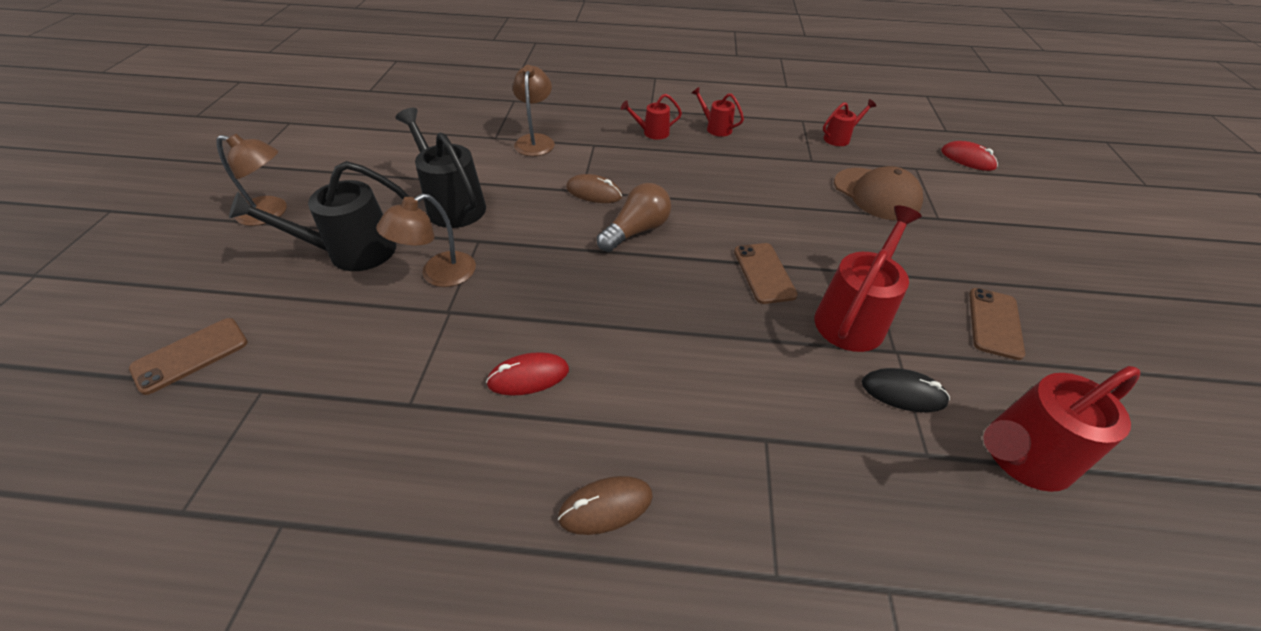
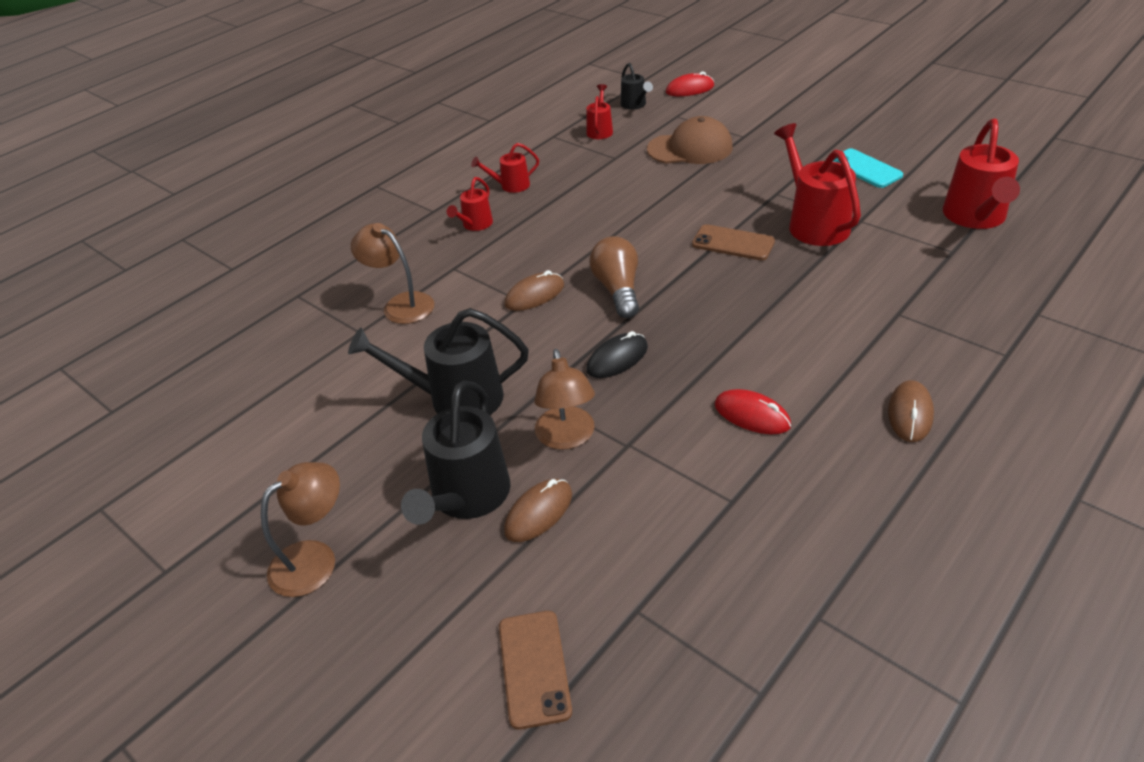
camera: 50 degrees left, 5 degrees down
(350, 293) = (539, 513): none -> brown mouse
(528, 376) = (752, 415): red mouse -> red mouse turned 75 degrees counterclockwise
(900, 141) = (635, 105): none -> black watering can
(903, 393) = (897, 236): black mouse -> black mouse (617, 359)
(994, 323) = (865, 169): brown phone -> turquoise phone

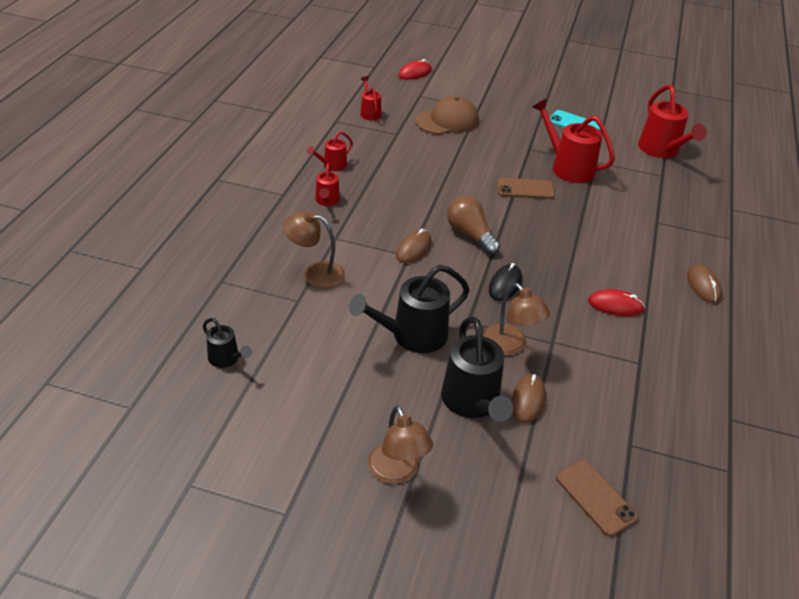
camera: 30 degrees left, 0 degrees up
(315, 559) = (397, 472): brown lamp -> brown lamp turned 135 degrees clockwise
(635, 105) = (382, 89): black watering can -> black watering can (226, 359)

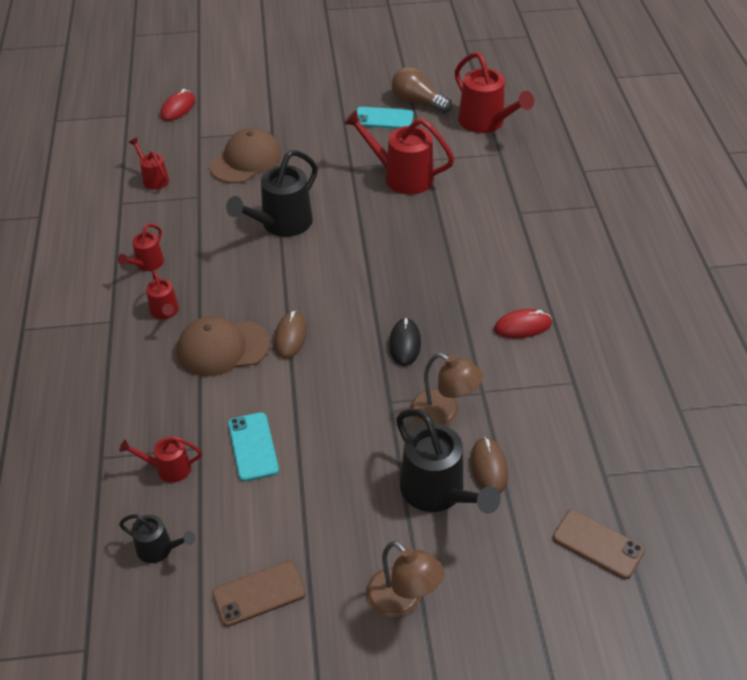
camera: 20 degrees left, 5 degrees up
(266, 306) = (168, 468): none -> red watering can
(315, 273) = (200, 407): brown lamp -> none
(340, 314) = (253, 447): none -> turquoise phone
(356, 239) = (223, 348): none -> brown cap
(412, 336) = (340, 442): black watering can -> black watering can (281, 224)
(470, 235) = (341, 297): brown light bulb -> brown light bulb (418, 102)
(525, 189) = (370, 219): brown phone -> brown phone (259, 593)
(703, 285) = (593, 271): brown mouse -> none

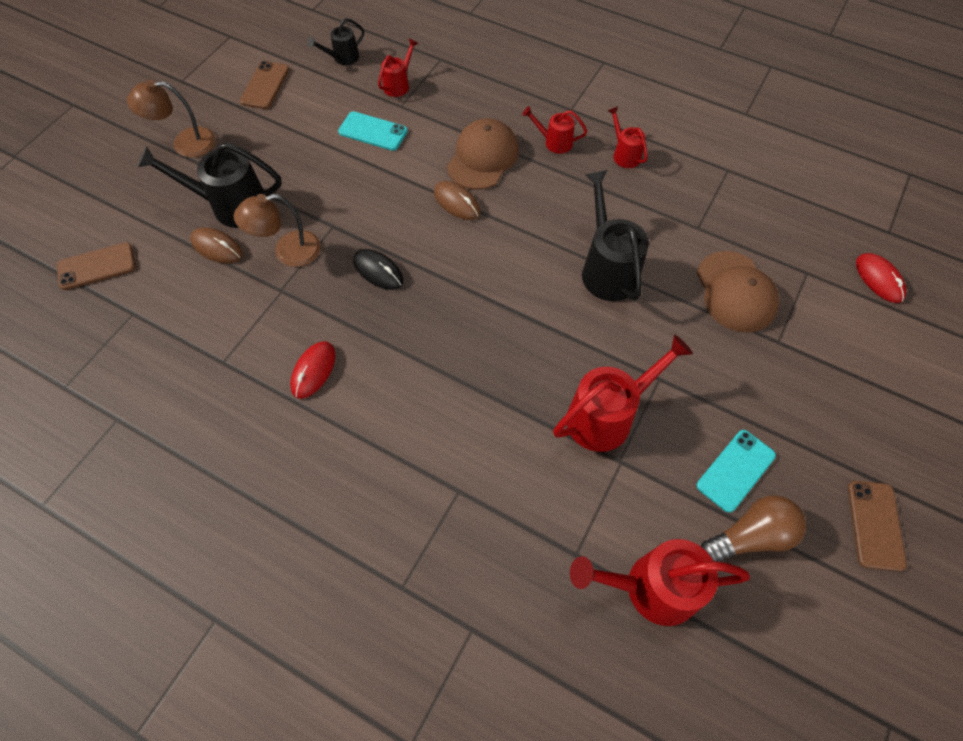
camera: 125 degrees right, 15 degrees up
(153, 179) = (752, 207): red watering can -> none
(364, 68) = (875, 525): none -> brown phone

